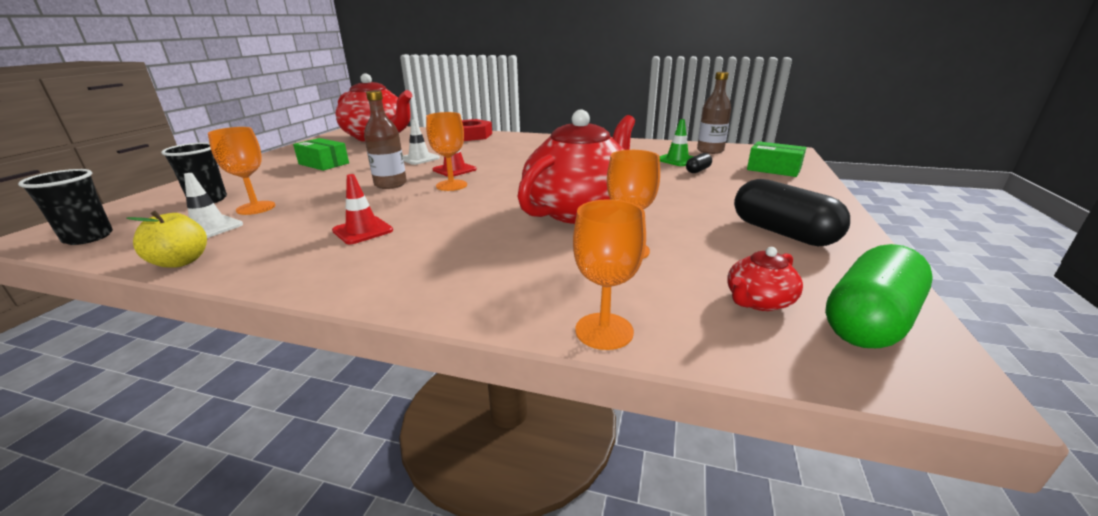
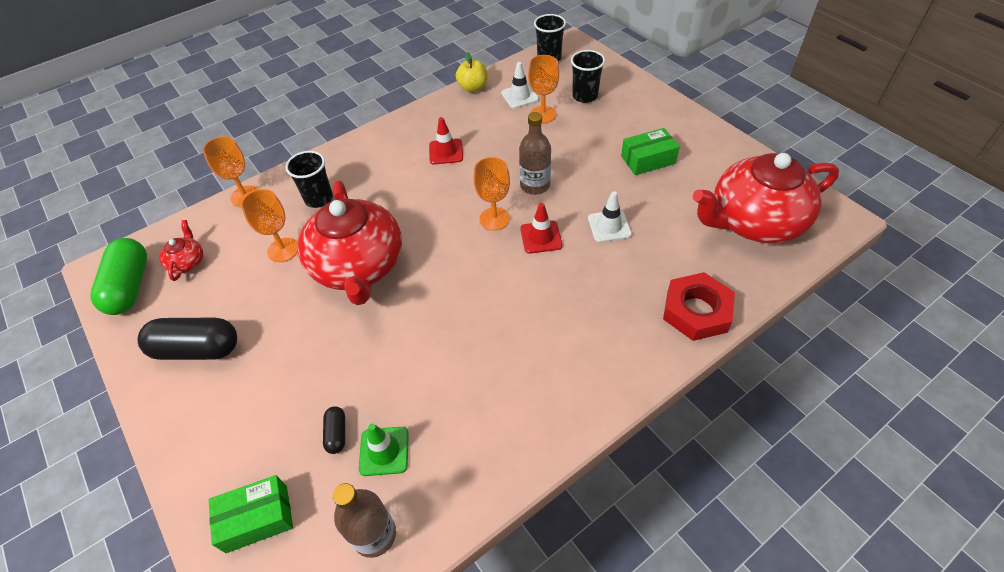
camera: 130 degrees right, 25 degrees up
(528, 268) = (319, 198): none -> black cup

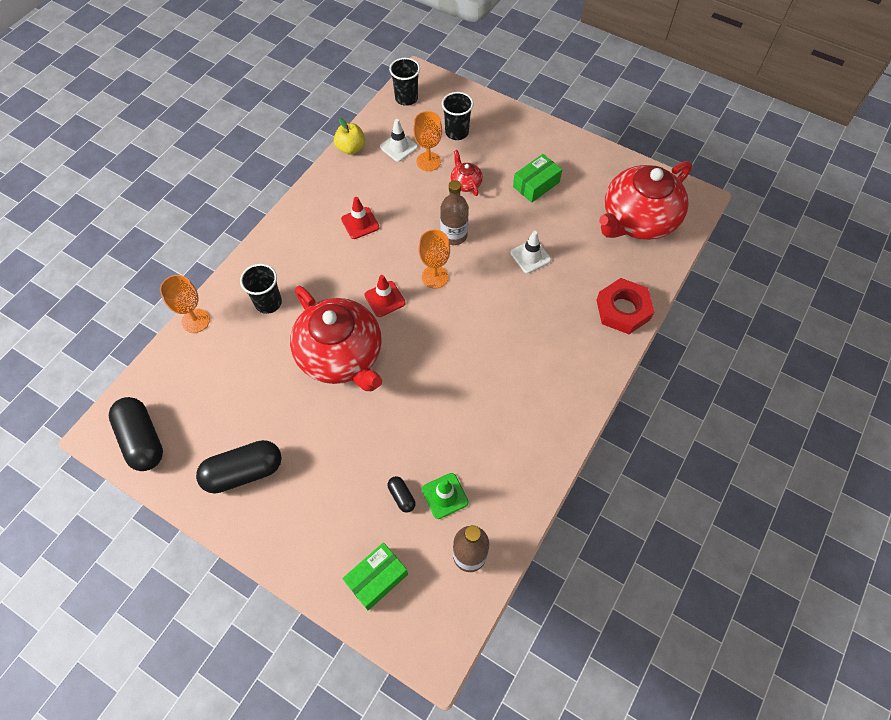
camera: 25 degrees left, 10 degrees up
(130, 287) = (142, 439): green capsule -> black capsule
(187, 262) = (182, 400): red teapot -> red teapot (465, 183)
(283, 250) = (265, 361): orange goblet -> none
(541, 237) = (480, 282): red traffic cone -> red traffic cone (385, 299)

